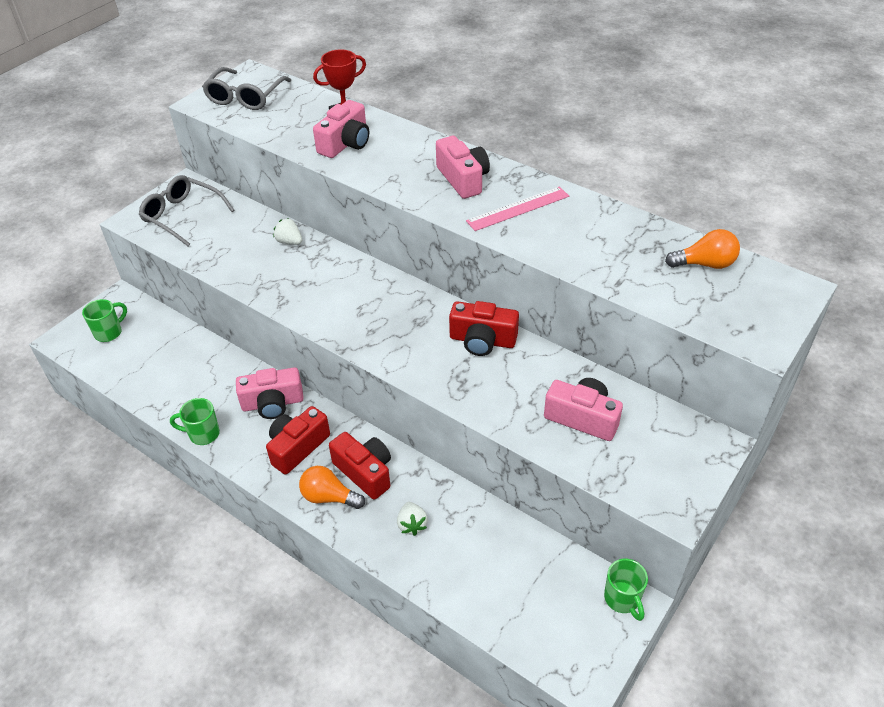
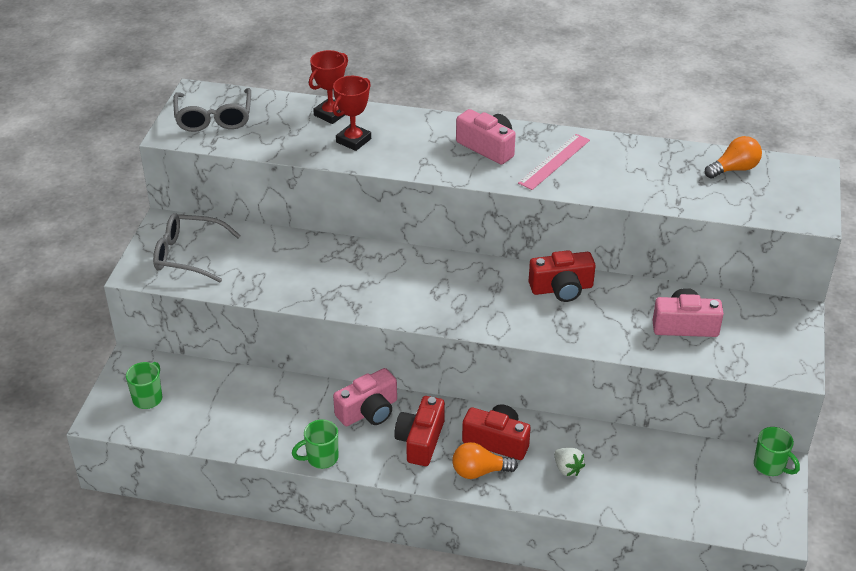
camera: 25 degrees left, 5 degrees down
(289, 242) = (319, 251): white strawberry -> none
(345, 143) = (353, 140): pink camera -> red trophy

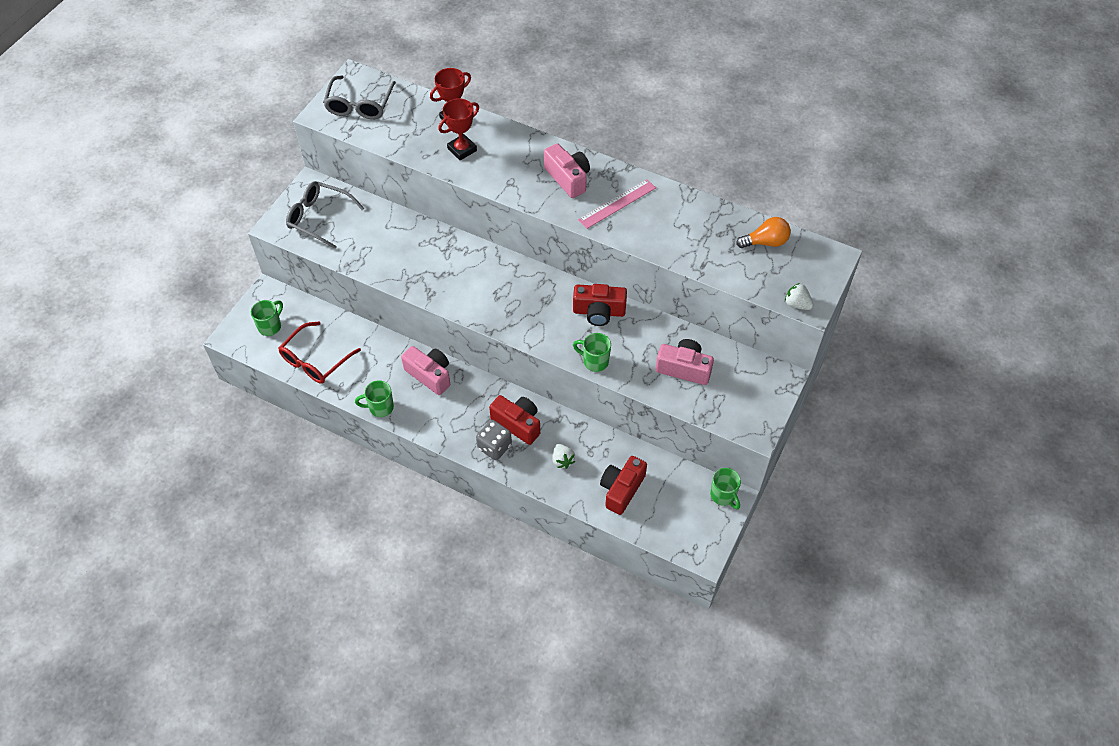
camera: 15 degrees right, 15 degrees up
(219, 424) = (315, 360): none -> red glasses
(368, 411) = (429, 375): pink camera -> pink camera turned 120 degrees counterclockwise
(420, 441) = (459, 410): red camera -> red camera (621, 489)
(479, 471) = (494, 447): orange light bulb -> grey dice
(580, 338) = (594, 361): none -> green mug
(798, 219) = (797, 304): none -> white strawberry

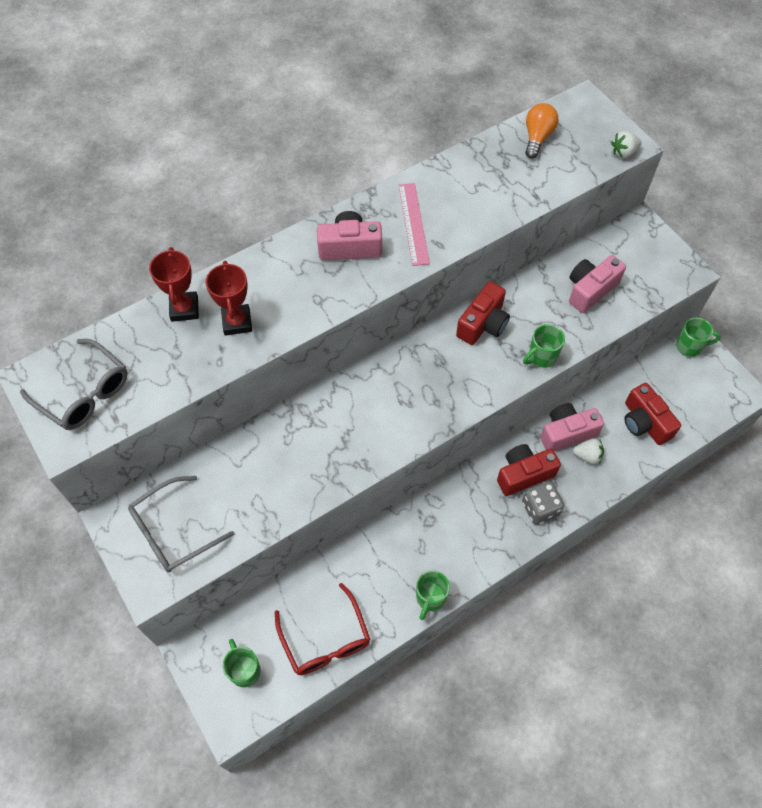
camera: 60 degrees left, 5 degrees up
(429, 375) = (416, 528): pink camera -> pink camera (567, 433)

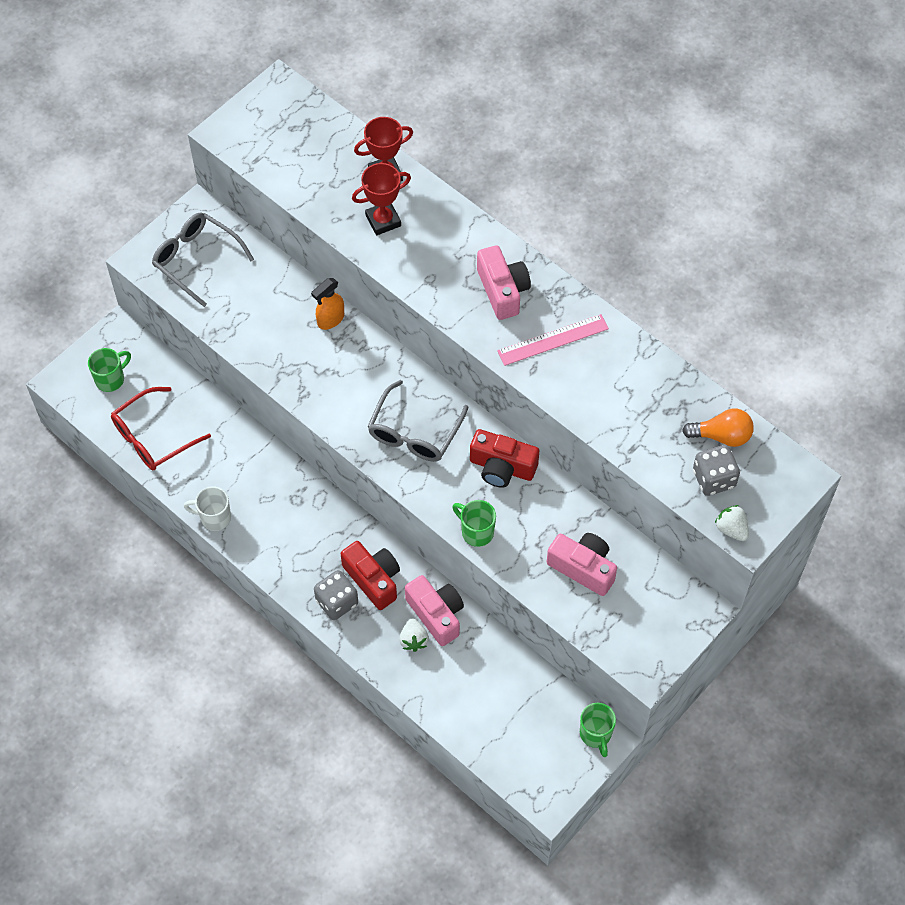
camera: 75 degrees right, 0 degrees up
(84, 393) = (274, 129): grey glasses -> grey glasses (414, 433)
(288, 423) = (330, 319): none -> orange spray bottle
(430, 598) = (214, 518): green mug -> white mug
(576, 152) = (713, 479): none -> grey dice
(644, 422) = (474, 695): red camera -> none

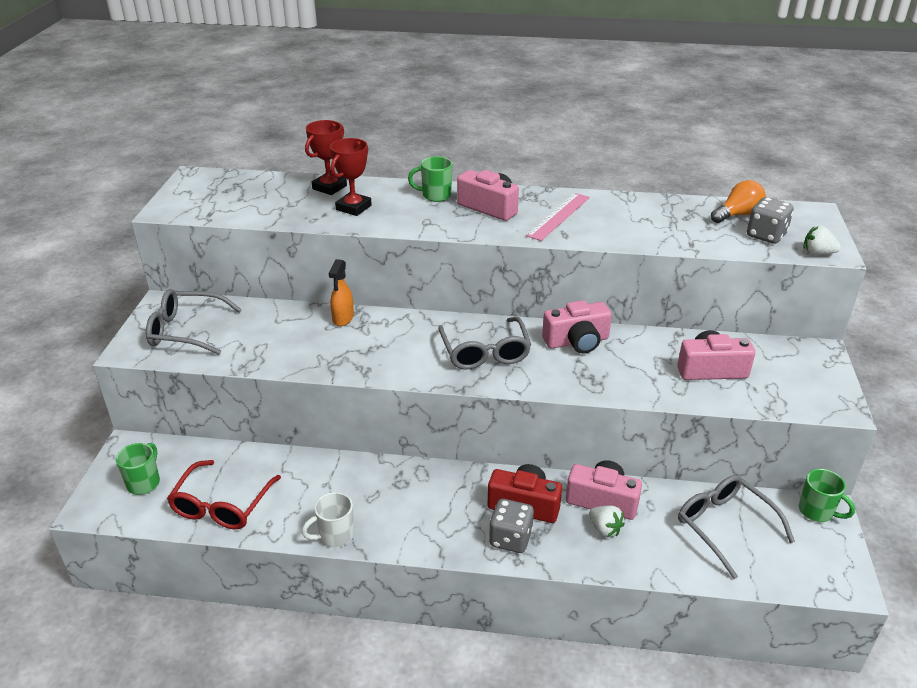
camera: 35 degrees left, 25 degrees down
(476, 532) = (606, 387): green mug -> green mug (435, 196)
(502, 467) = (577, 341): red camera -> pink camera
(508, 697) = (724, 526): none -> grey glasses

